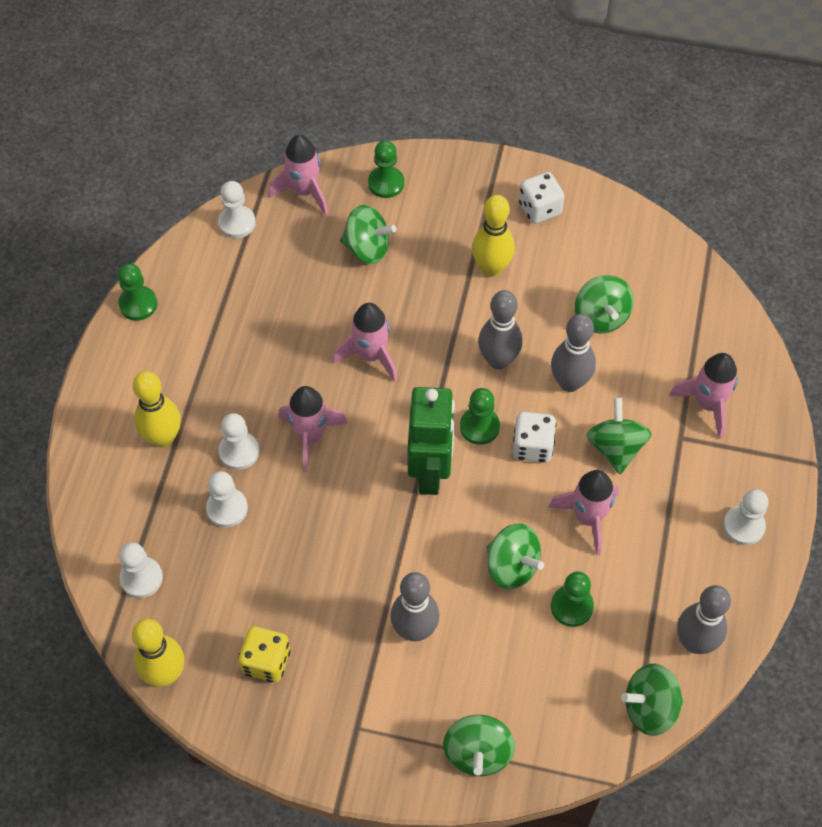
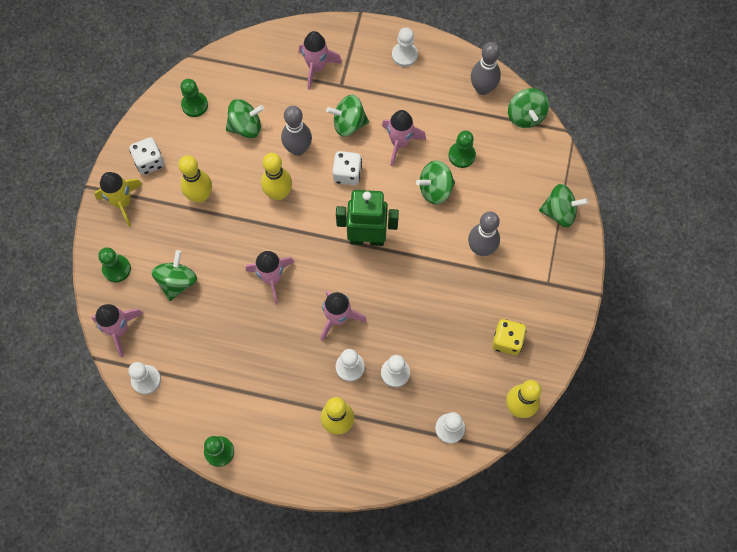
camera: 90 degrees left, 10 degrees up
(479, 183) = (123, 202): none -> yellow rocket
(479, 427) = (331, 206): green pawn -> green pawn (195, 105)
(498, 360) = (278, 193): grey bowling pin -> yellow bowling pin
(512, 566) = (435, 189): green spinning top -> green spinning top turned 150 degrees counterclockwise

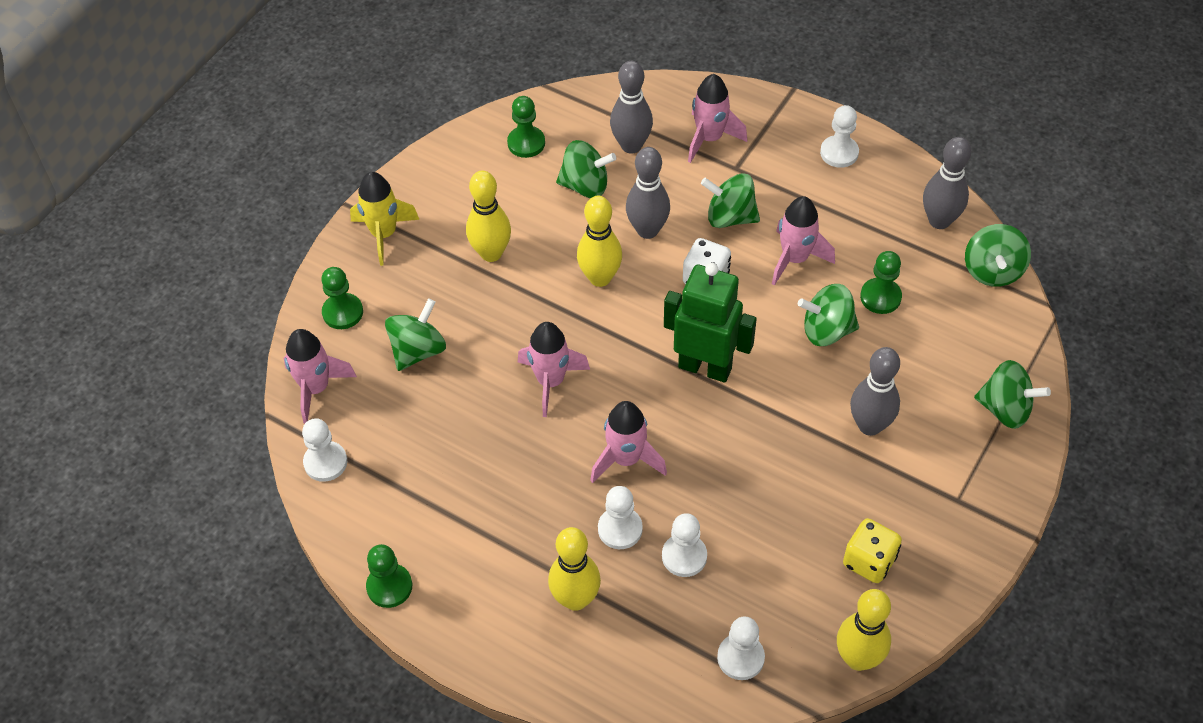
camera: 20 degrees right, 15 degrees down
(149, 162) = (439, 195): white dice -> none
(266, 87) = (631, 145): none -> grey bowling pin

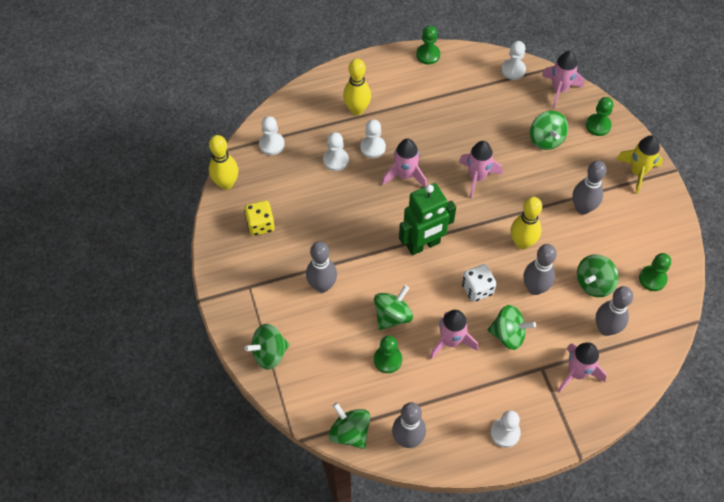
camera: 130 degrees right, 5 degrees up
(491, 253) = (582, 208): yellow bowling pin -> grey bowling pin
(730, 217) = (508, 334): green spinning top -> green spinning top turned 45 degrees clockwise

